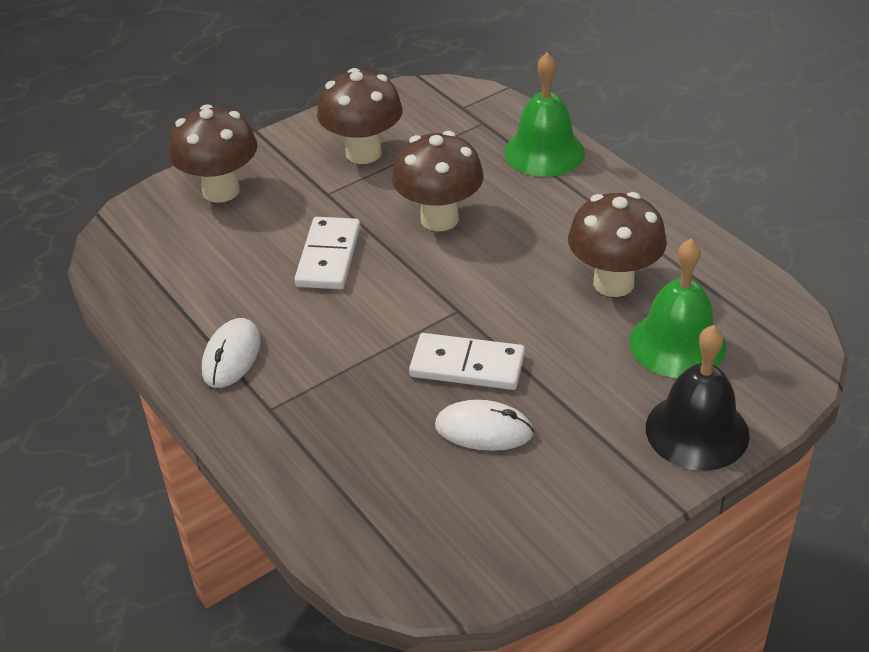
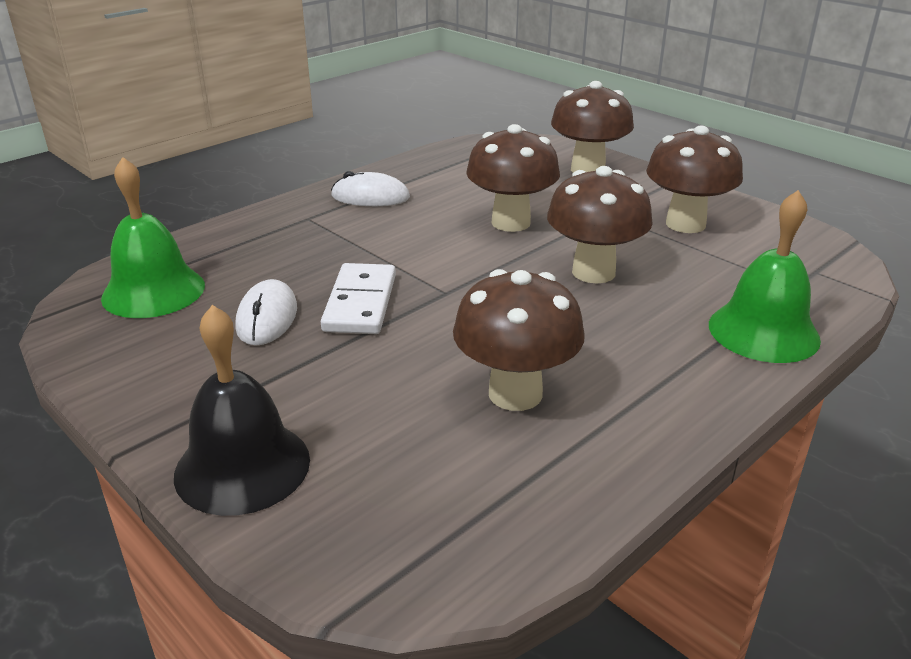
camera: 80 degrees right, 10 degrees down
(329, 257) = (511, 222): white domino -> brown mushroom
(677, 343) = (404, 449): green bell -> green bell (153, 291)

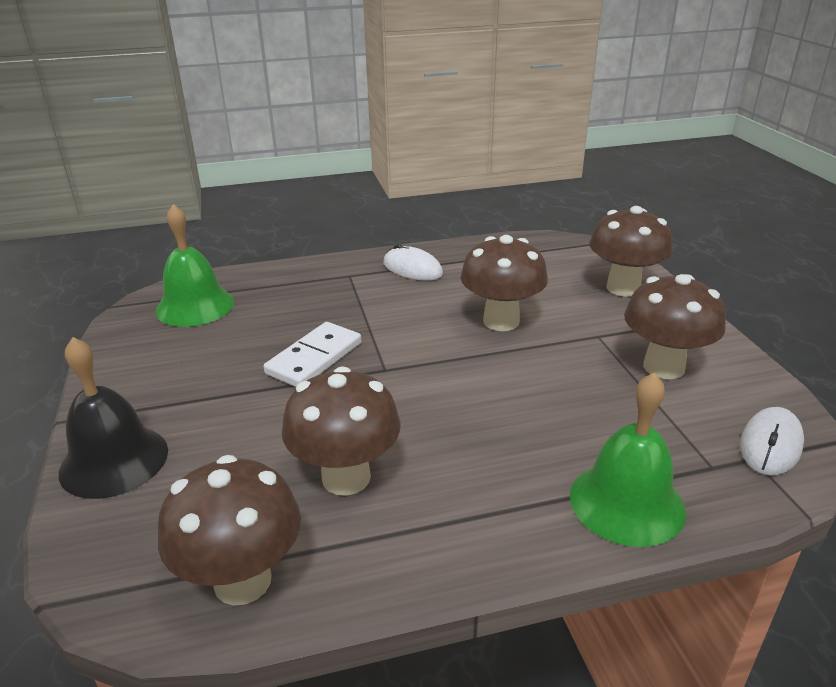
camera: 30 degrees right, 0 degrees up
(267, 318) = (242, 350): white mouse -> white mouse (770, 445)
(593, 272) = (525, 389): brown mushroom -> brown mushroom (242, 581)

